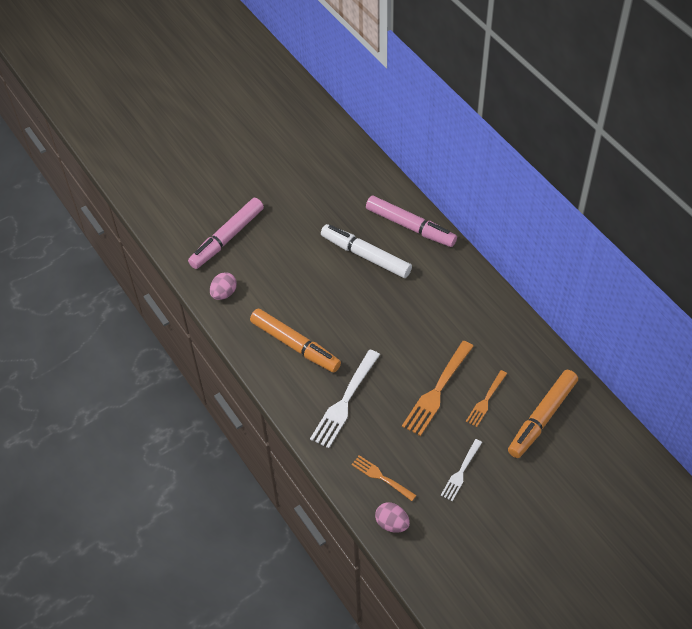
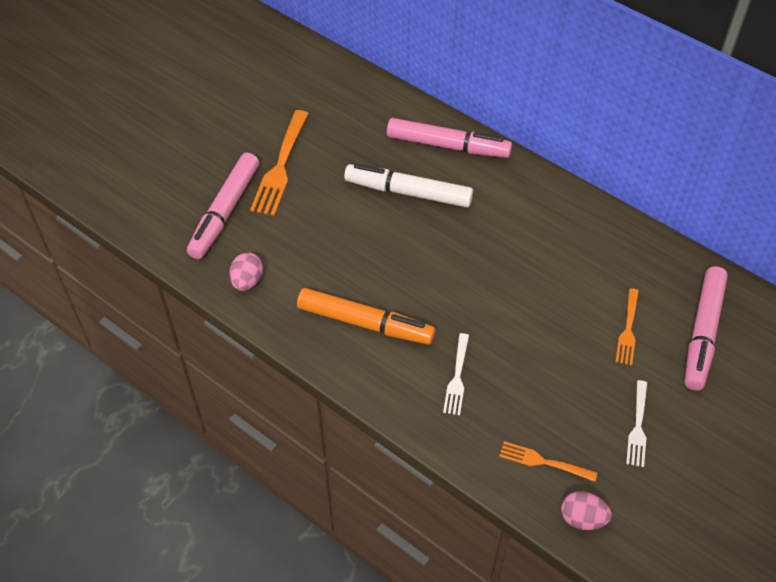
camera: 20 degrees left, 0 degrees up
(345, 401) = (457, 377): white fork -> white fork, size x0.59
(437, 390) = (565, 333): orange fork -> orange fork (280, 166)
(542, 418) = (703, 333): orange marker -> pink marker

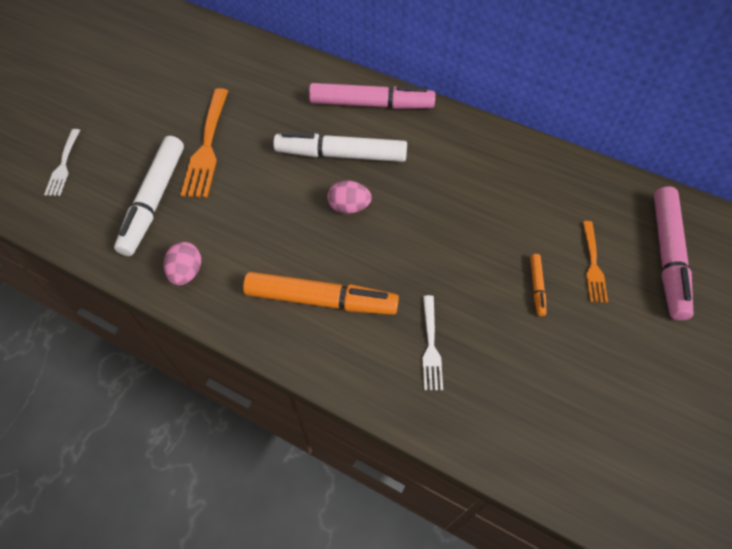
camera: 10 degrees left, 5 degrees up
(225, 212) = (154, 200): pink marker -> white marker
(544, 462) = (546, 430): orange fork -> none
(568, 341) = (536, 287): none -> orange marker
(582, 518) = (605, 493): pink egg -> pink egg (349, 207)
(638, 426) = (633, 370): white fork -> white fork (63, 164)

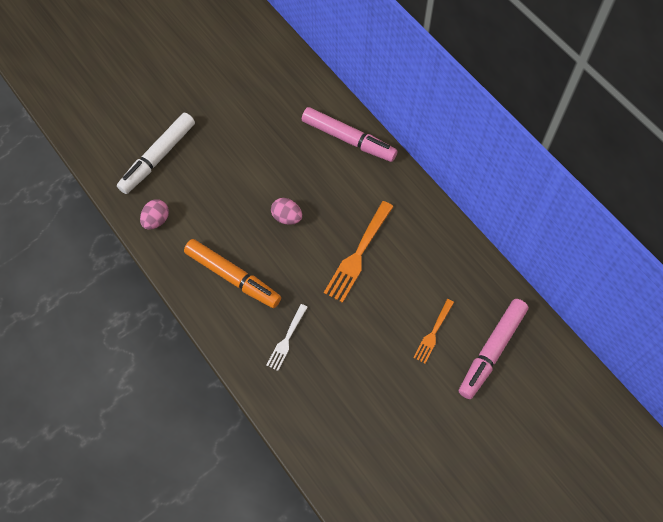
camera: 25 degrees right, 5 degrees up
(63, 164) = (110, 104): white fork -> none
(207, 145) = (212, 127): orange fork -> orange fork (358, 253)
(341, 155) = (303, 173): white marker -> none
(536, 287) = (382, 331): orange marker -> none

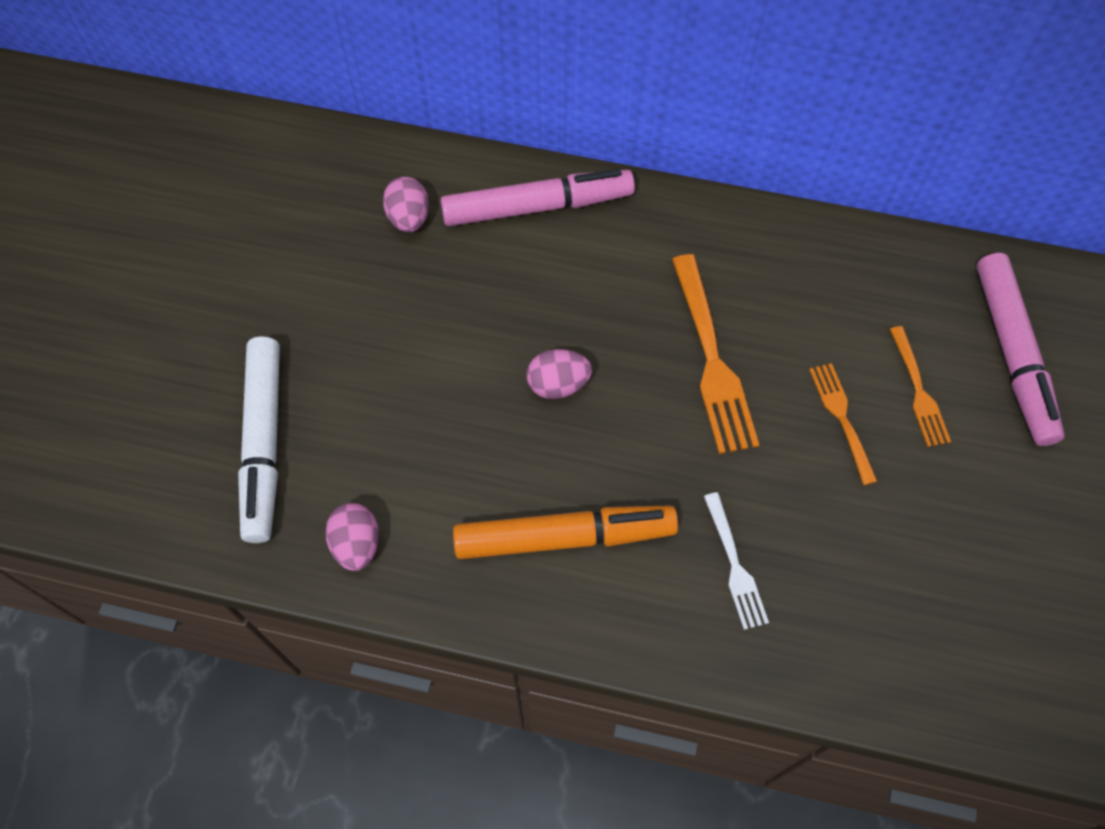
camera: 40 degrees left, 0 degrees up
(292, 107) = (409, 218): none -> pink egg
(388, 319) = (842, 419): none -> orange fork

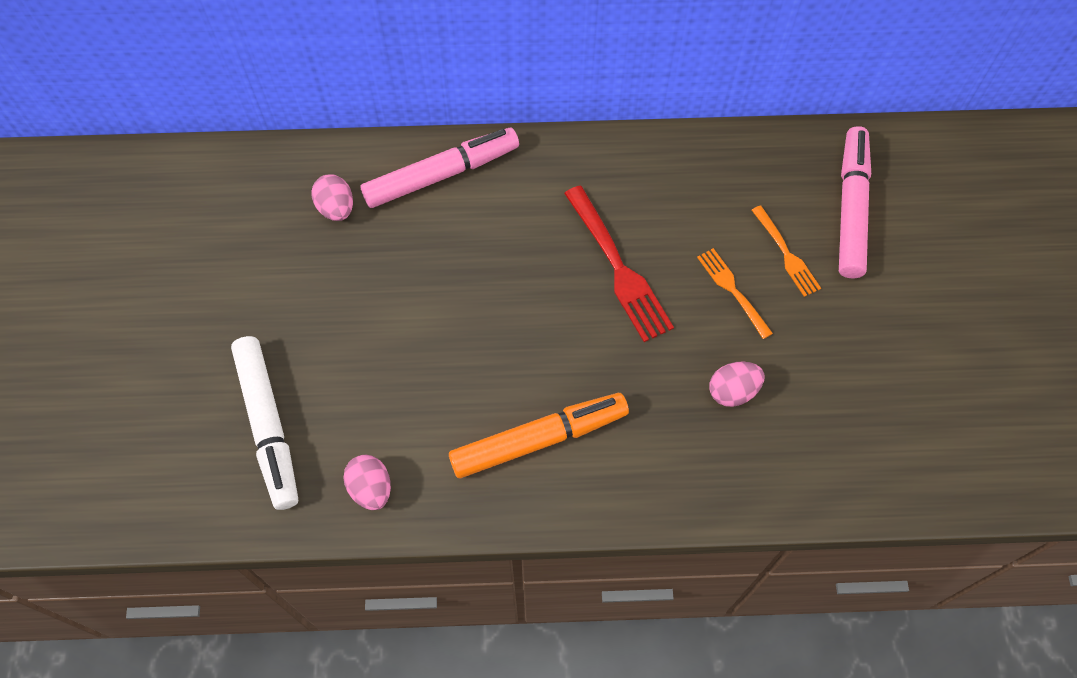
camera: 15 degrees left, 0 degrees up
(558, 384) = (499, 317): pink egg -> pink egg (732, 391)
(711, 358) = (617, 267): orange fork -> red fork
(734, 564) = (679, 427): white fork -> none
(1012, 355) = (851, 208): pink marker -> pink marker turned 150 degrees counterclockwise

